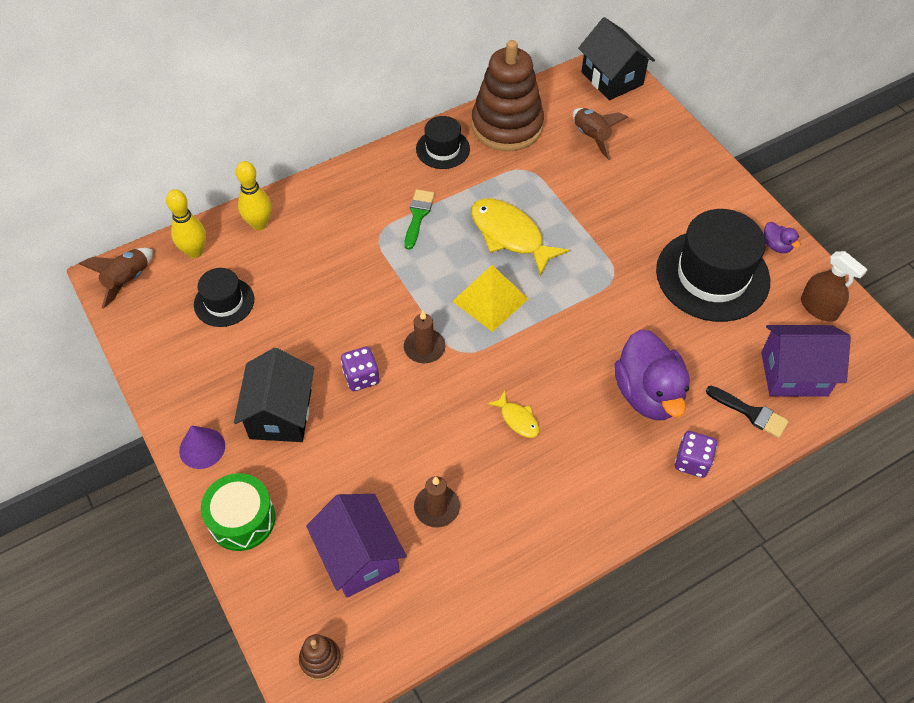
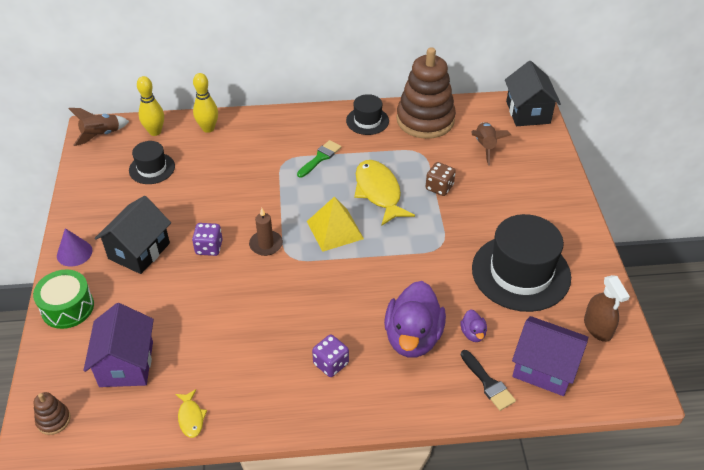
camera: 25 degrees right, 10 degrees down
(437, 507) = (201, 353): brown candle -> none
(517, 419) = (300, 317): yellow fish -> yellow fish (191, 417)
(572, 205) = (439, 187): none -> brown dice
(692, 461) = (416, 399): purple dice -> purple dice (331, 364)
(776, 246) = (589, 270): purple duck -> purple duck (473, 333)

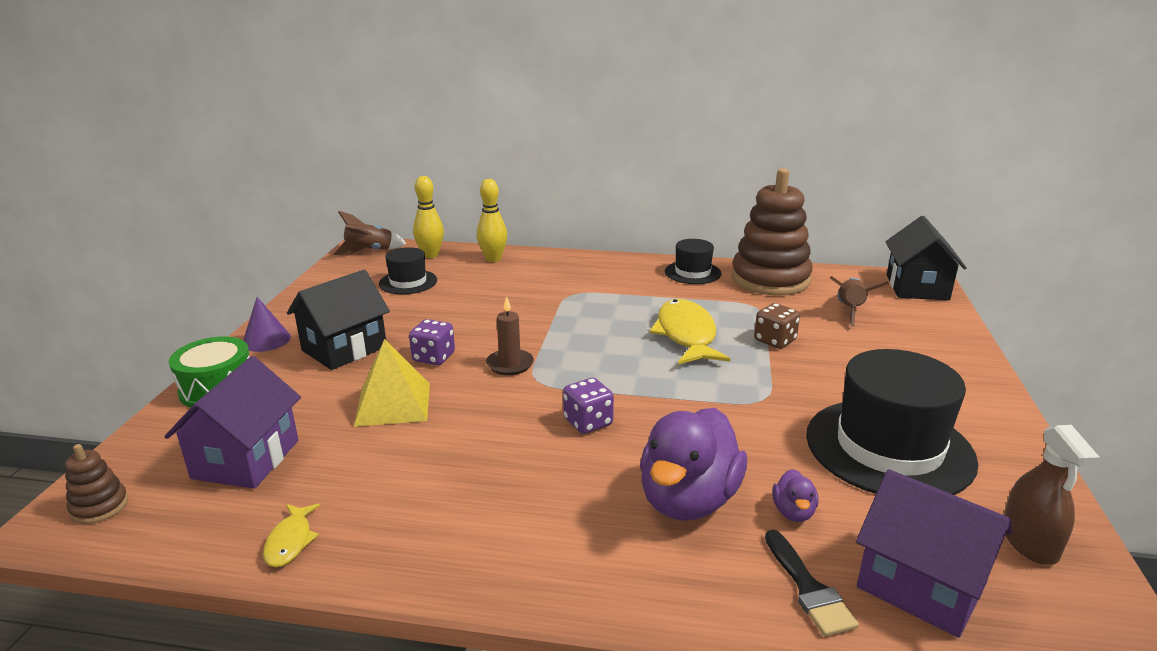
camera: 15 degrees right, 20 degrees down
(320, 158) = (619, 296): green brush -> none
(331, 364) = (542, 511): purple dice -> purple dice (588, 422)
(335, 230) = (611, 362): yellow pyramid -> yellow pyramid (393, 404)

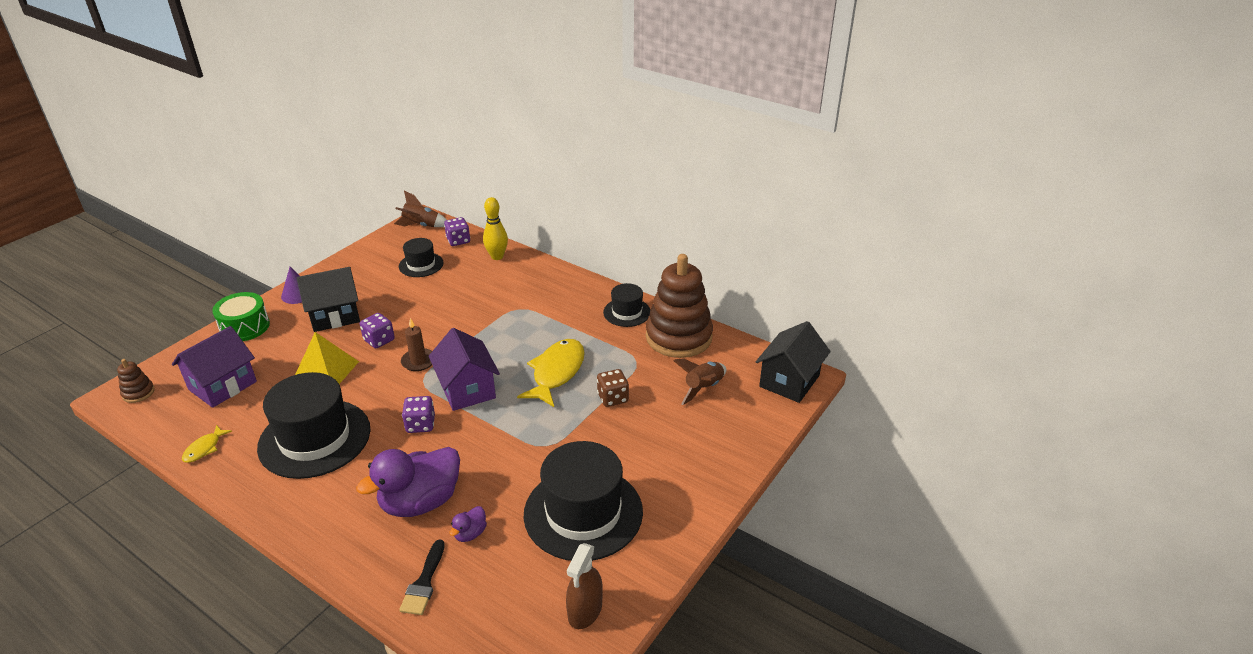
camera: 25 degrees right, 10 degrees up
(430, 255) = (458, 241): yellow bowling pin -> purple dice
(458, 477) = (314, 438): none -> black hat
(921, 585) = (486, 607): purple house -> purple house (467, 389)

